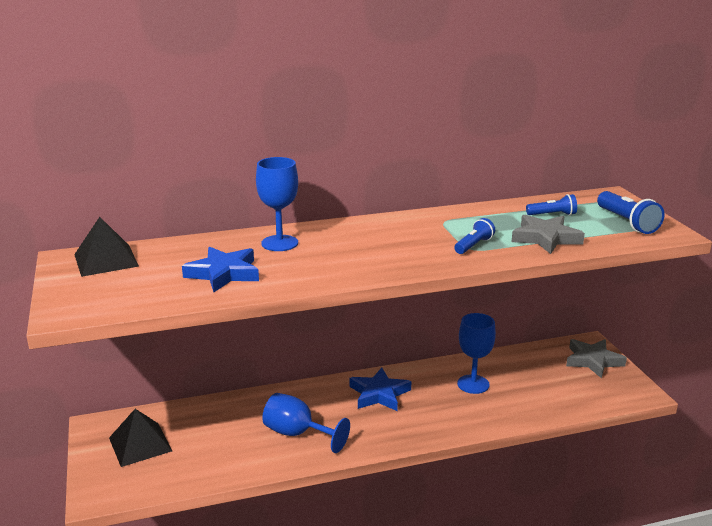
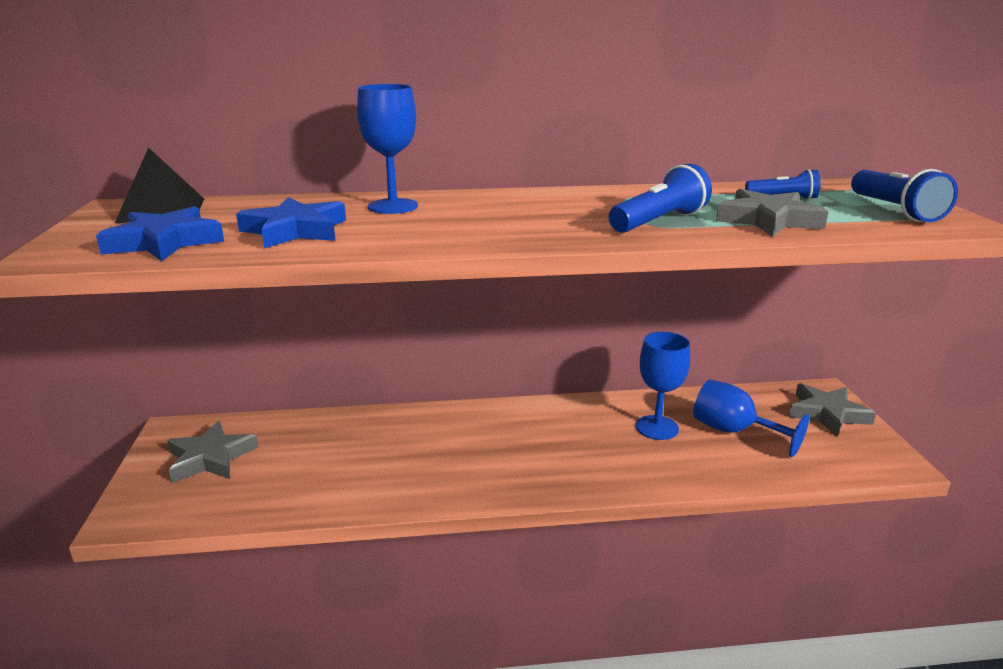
camera: 10 degrees right, 0 degrees up
(140, 444) = (211, 458): black pyramid -> grey star
(297, 434) = (408, 466): blue goblet -> blue goblet (733, 431)
(379, 394) = (530, 427): blue star -> blue star (165, 242)
(473, 245) = (659, 222): blue flashlight -> blue flashlight, size x1.56

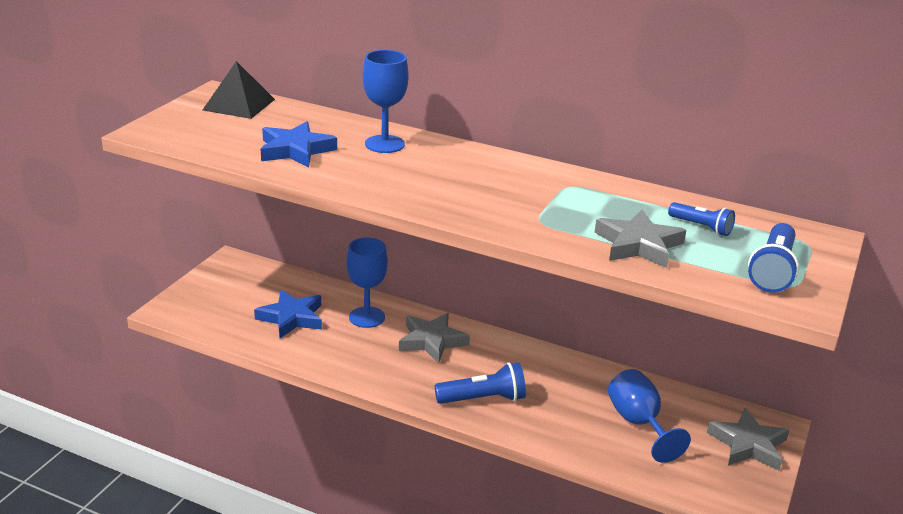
camera: 30 degrees right, 5 degrees up
(165, 242) = (213, 137): blue star -> blue star (291, 318)
(211, 458) = (240, 290): grey star -> grey star (432, 341)
(657, 427) = (576, 394): blue goblet -> blue goblet (367, 317)
(659, 222) = (549, 219): blue flashlight -> blue flashlight (483, 399)

